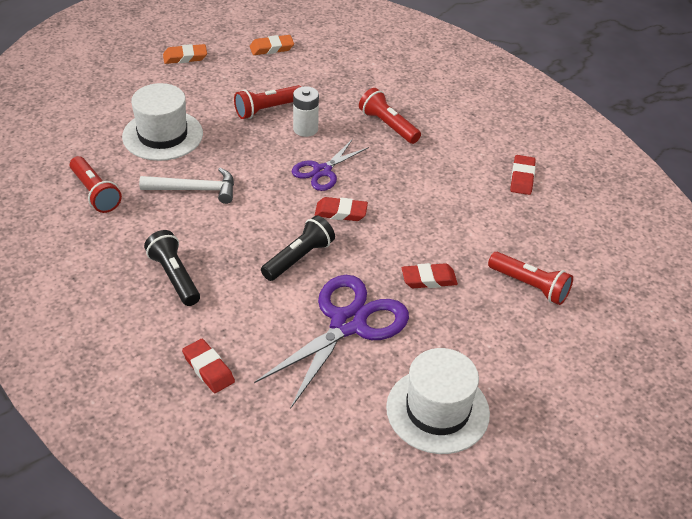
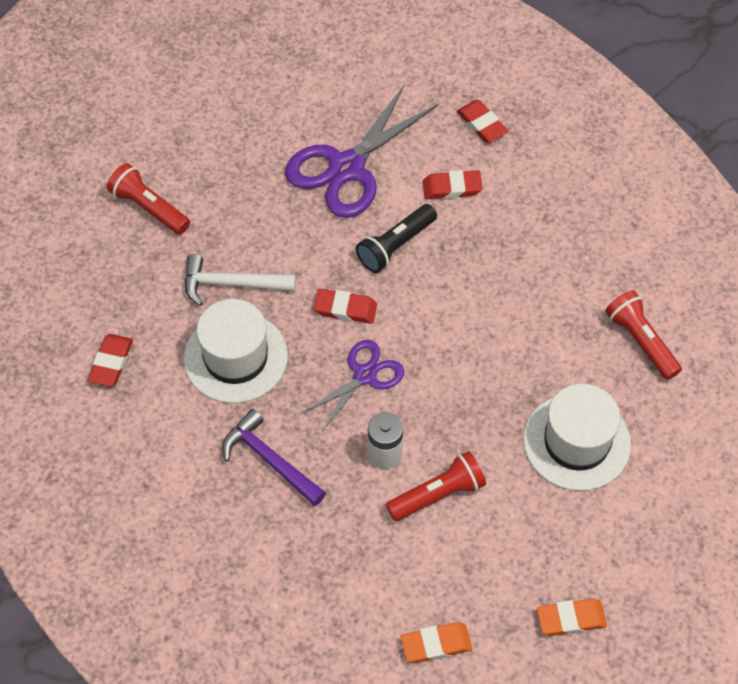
camera: 175 degrees left, 15 degrees up
(174, 277) = (528, 224): black flashlight -> none
(194, 189) = (522, 345): white hammer -> white hammer (232, 284)
(388, 125) = (270, 460): red flashlight -> purple hammer
(429, 279) = (256, 217): red eraser -> red eraser (452, 188)
(437, 410) = (272, 83): white hat -> white hat (236, 357)

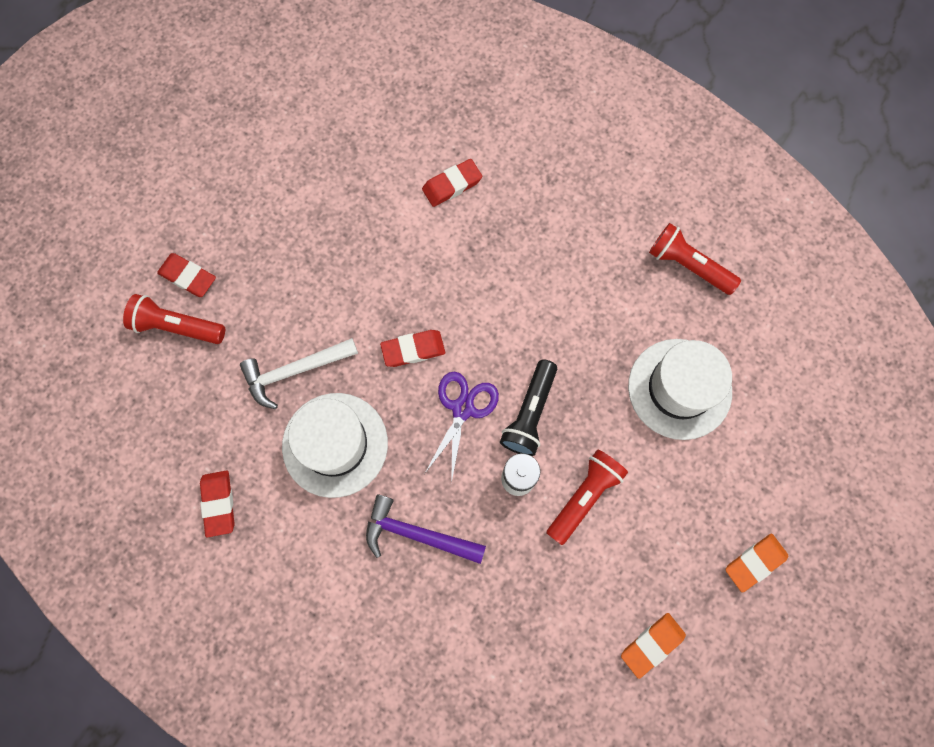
camera: 25 degrees left, 15 degrees up
(347, 168) = (346, 205): purple scissors -> none
(395, 245) = (428, 265): black flashlight -> black flashlight (530, 413)
(481, 124) = (448, 110): red eraser -> red eraser (188, 277)

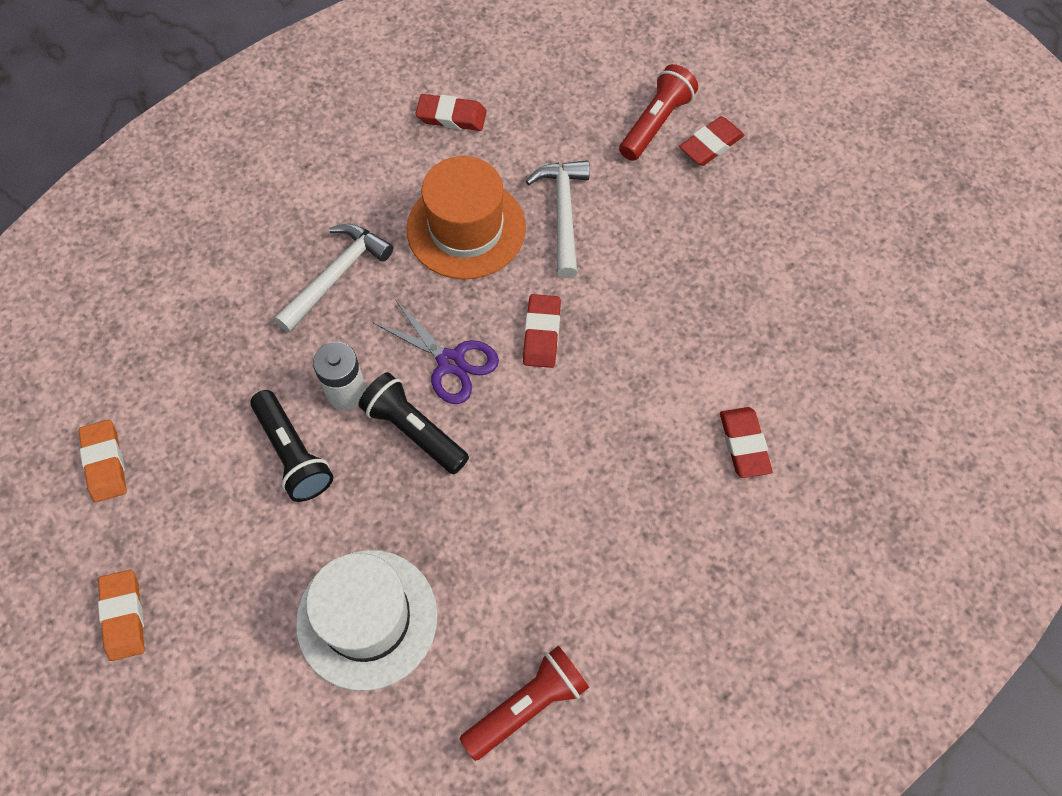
camera: 110 degrees right, 10 degrees down
(335, 444) = (466, 228): white hat -> orange hat
(417, 534) = (336, 276): purple hammer -> white hammer
(584, 497) = (293, 454): red flashlight -> black flashlight

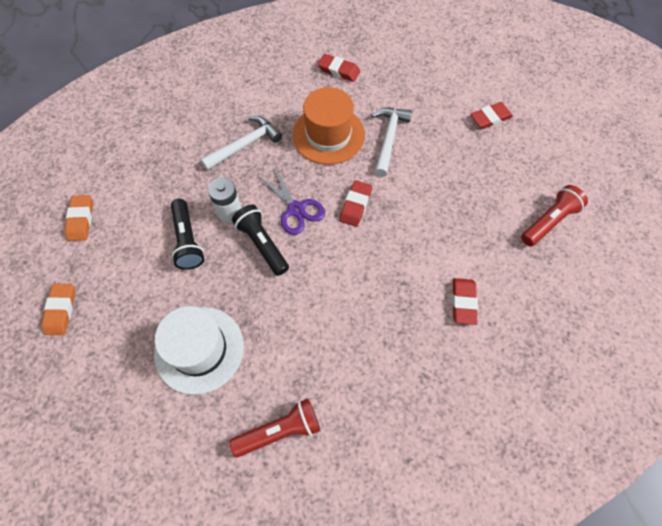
camera: 15 degrees right, 0 degrees up
(656, 123) = (459, 99): red flashlight -> red flashlight (549, 221)

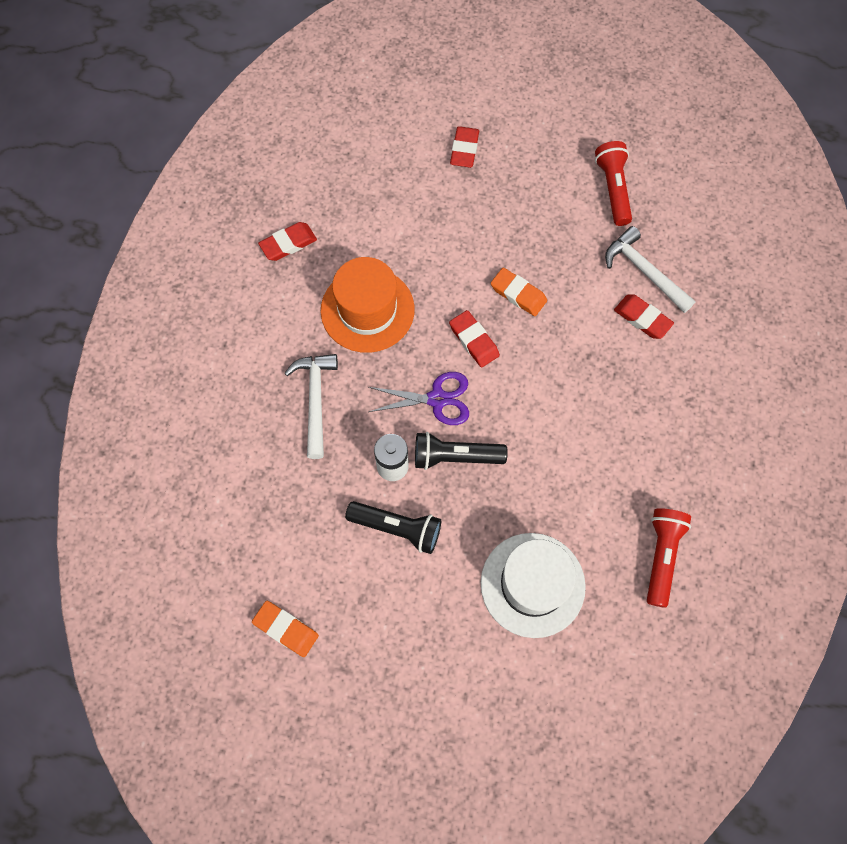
camera: 55 degrees left, 5 degrees up
(61, 310) = (391, 705): orange eraser -> orange eraser (518, 294)
(388, 139) = (417, 257): white hammer -> white hammer (644, 271)

